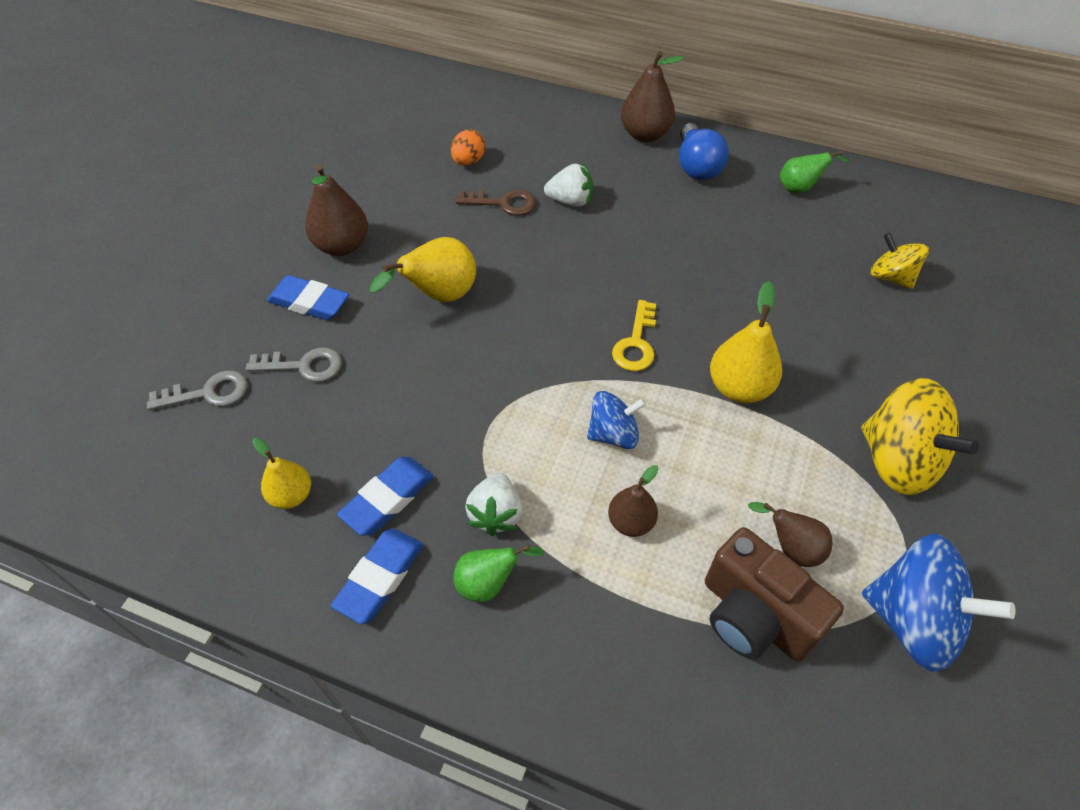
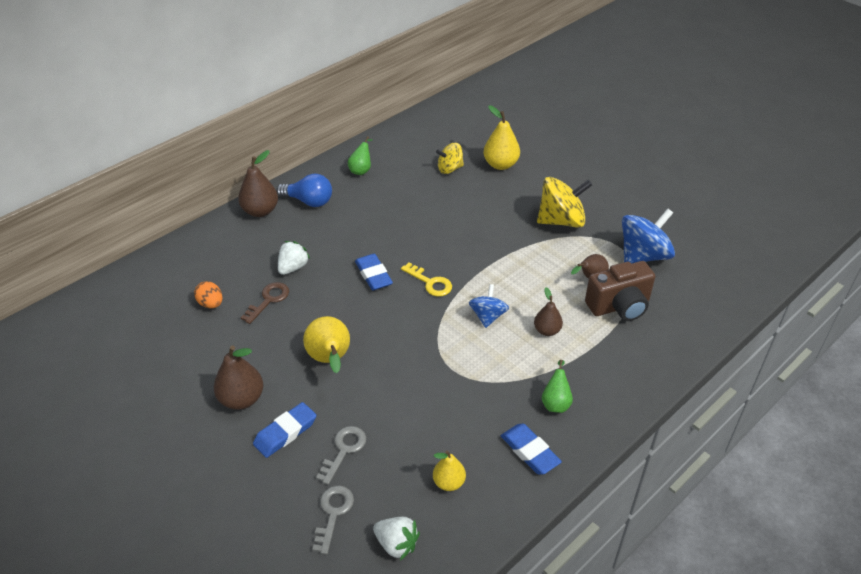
camera: 65 degrees left, 10 degrees down
(388, 499) = (477, 433): blue eraser -> blue eraser (373, 275)
(496, 514) = (513, 385): white strawberry -> white strawberry (396, 544)
(739, 387) = (486, 255): yellow pear -> yellow pear (500, 165)

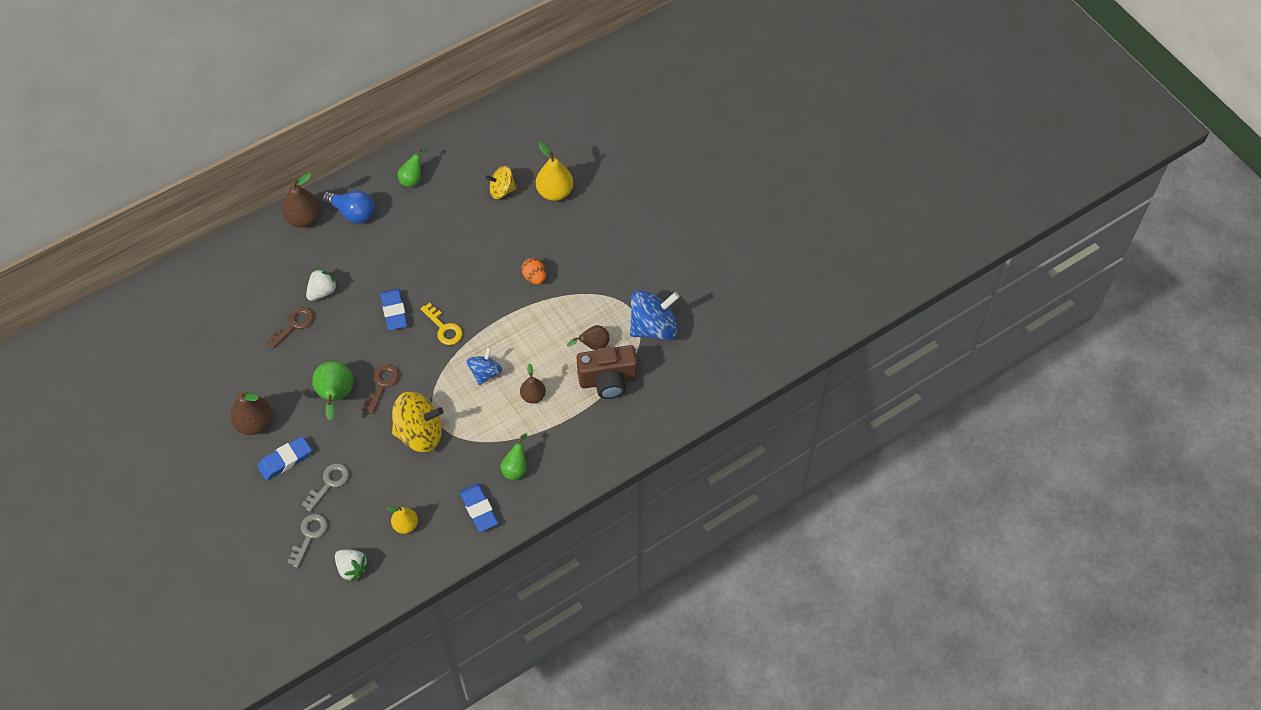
camera: 10 degrees right, 15 degrees up
(211, 304) = (242, 321): orange egg -> orange egg (534, 277)
(330, 360) = (336, 396): yellow pear -> green pear
(379, 342) = (382, 385): none -> brown key
(561, 220) = (590, 273): yellow spinning top -> yellow spinning top (419, 433)

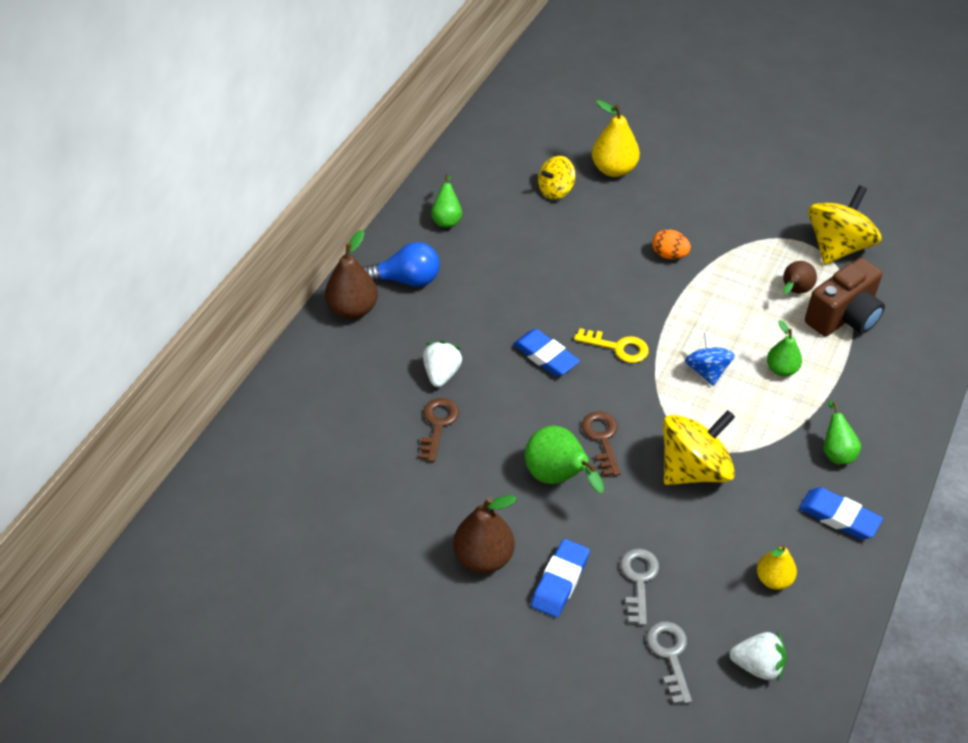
camera: 30 degrees left, 10 degrees down
(533, 396) = (781, 369): brown pear -> green pear
(653, 327) = (837, 247): blue spinning top -> yellow spinning top

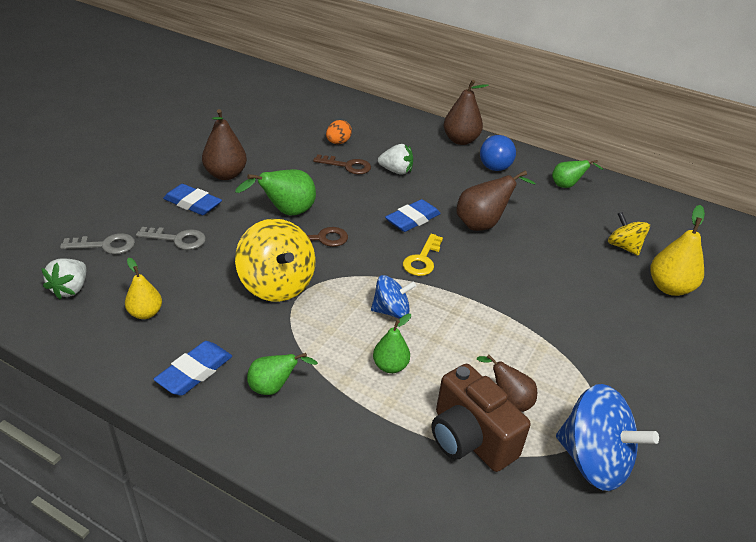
camera: 90 degrees right, 10 degrees down
(541, 296) = (483, 224): none -> brown pear
(669, 255) = (549, 309): orange egg -> orange egg (338, 142)
(837, 247) = (593, 460): yellow spinning top -> blue spinning top

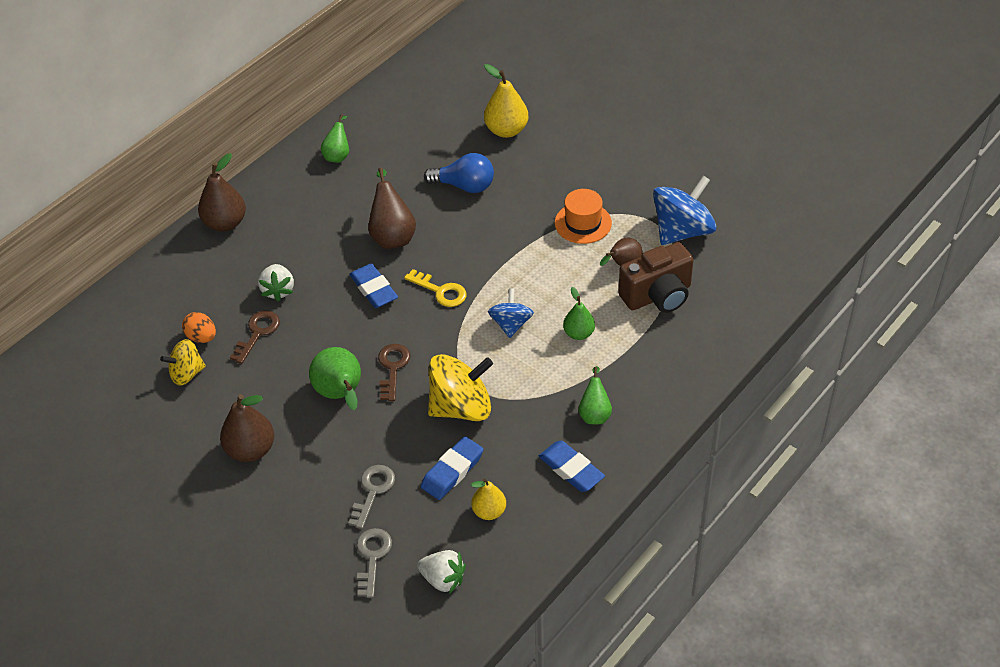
camera: 75 degrees left, 10 degrees up
(193, 203) = (306, 480): blue eraser -> blue eraser (452, 471)
(396, 171) = (278, 290): white strawberry -> white strawberry turned 150 degrees clockwise
(493, 163) = (281, 204): blue light bulb -> blue light bulb (464, 186)
(561, 359) = (583, 223): none -> orange hat
(623, 247) = (445, 142): yellow spinning top -> yellow spinning top (186, 373)

